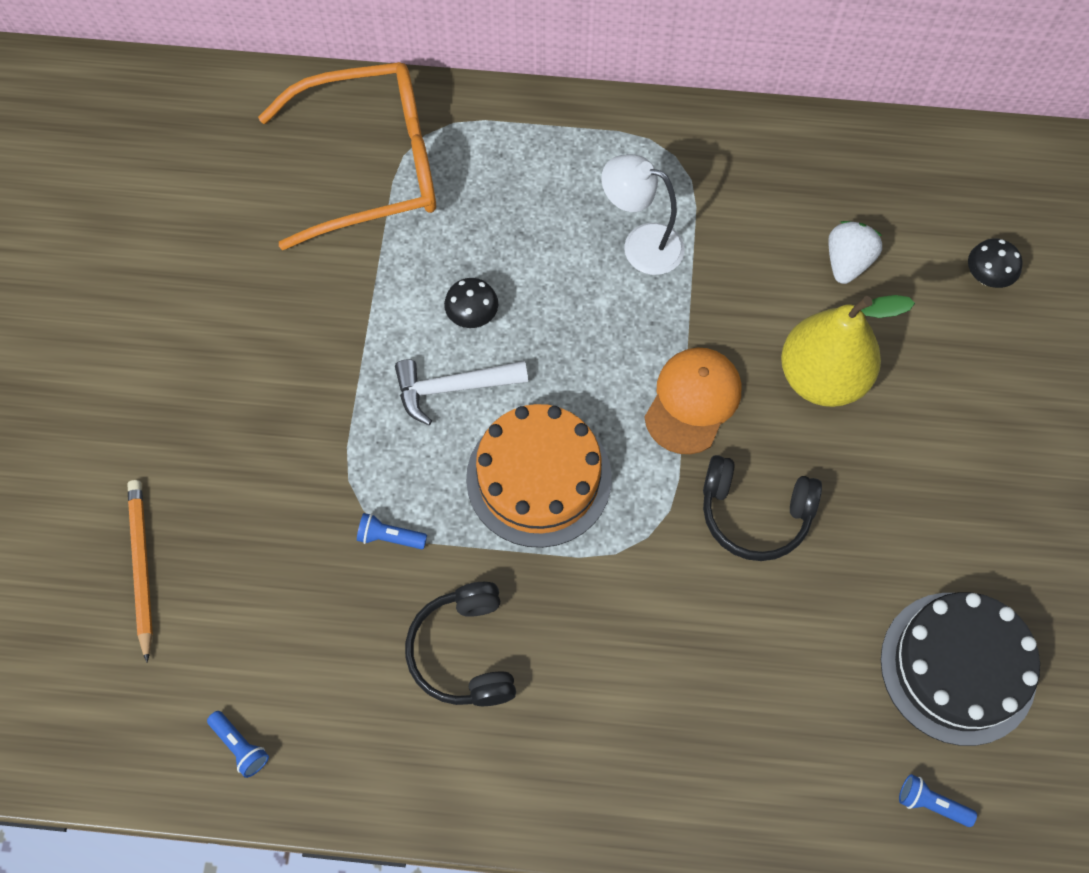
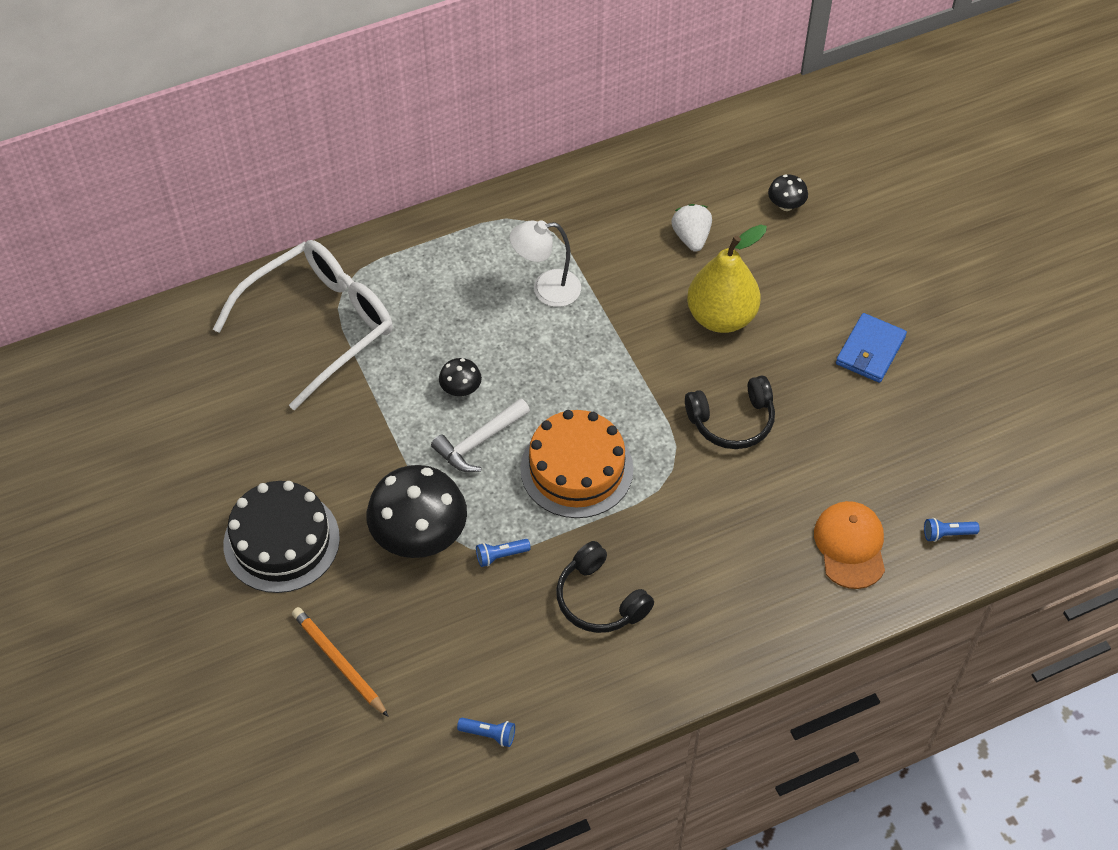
camera: 30 degrees left, 10 degrees down
(318, 466) = (419, 536): none -> black mushroom
(370, 166) = (318, 326): orange glasses -> white glasses
(693, 401) = (647, 372): orange cap -> orange cap (850, 546)
(958, 667) = (914, 448): black cake -> black cake (281, 541)
(979, 512) = (870, 350): none -> blue wallet

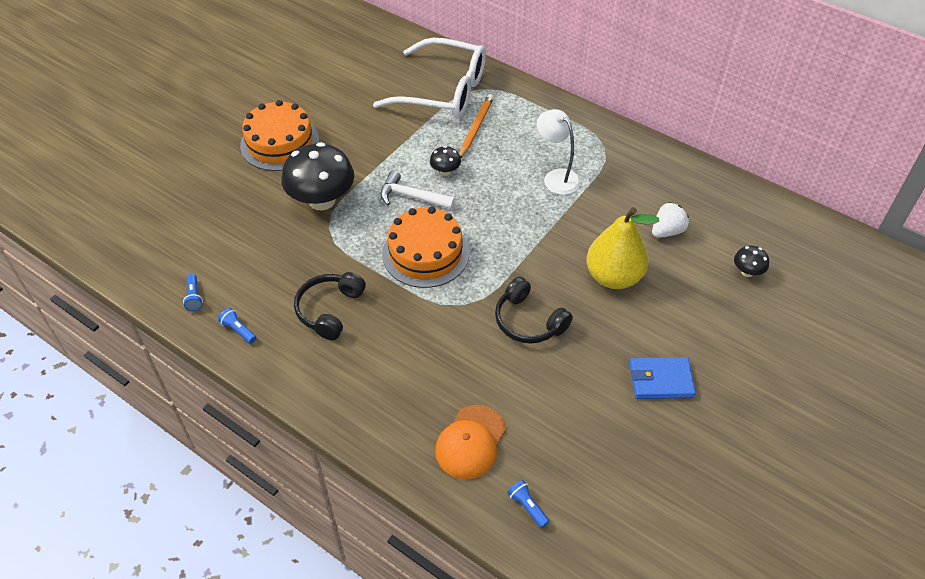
camera: 60 degrees right, 5 degrees down
(281, 541) = (280, 143): black cake -> orange cake
(339, 662) = (209, 204): orange pencil -> orange pencil (476, 127)
(501, 555) = (332, 245): blue flashlight -> blue flashlight (238, 330)
(850, 546) = (470, 442): orange cap -> orange cap turned 150 degrees clockwise

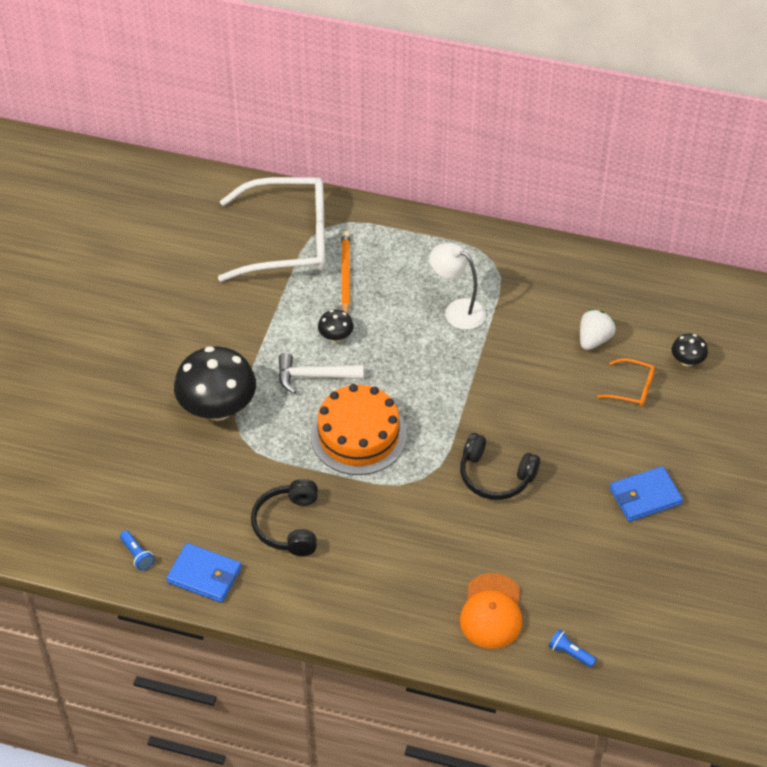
camera: 20 degrees left, 0 degrees up
(238, 330) = (204, 575): blue flashlight -> blue wallet
(280, 143) = (134, 354): orange cake -> none
(613, 277) = (560, 404): yellow pear -> none
(685, 281) = (631, 388): none -> orange glasses

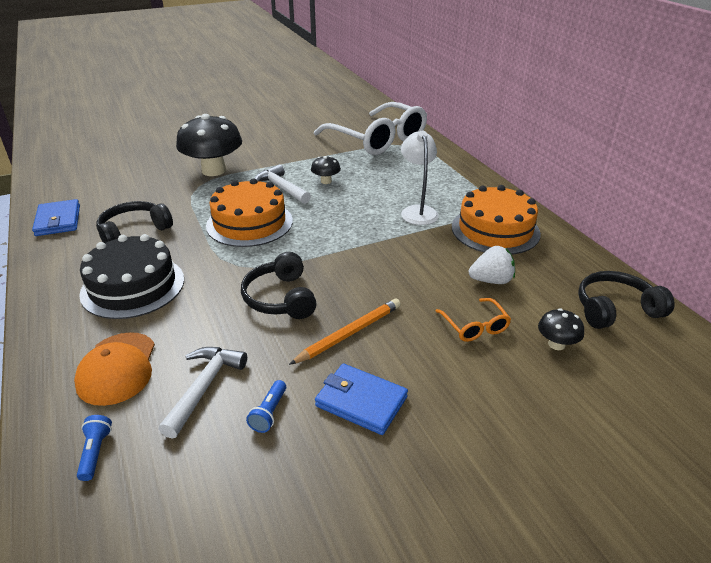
camera: 50 degrees right, 15 degrees down
(137, 555) = (59, 193): blue flashlight -> blue flashlight (269, 413)
(345, 275) = (380, 164): orange pencil -> orange pencil (349, 333)
(386, 561) = (133, 286): none -> black cake
(491, 611) = (117, 368): orange cap -> orange cap turned 60 degrees counterclockwise
(535, 284) = (495, 230): none -> orange cake
(557, 571) = (204, 387): none -> white hammer
(686, 301) = (615, 309): none -> black headphones

